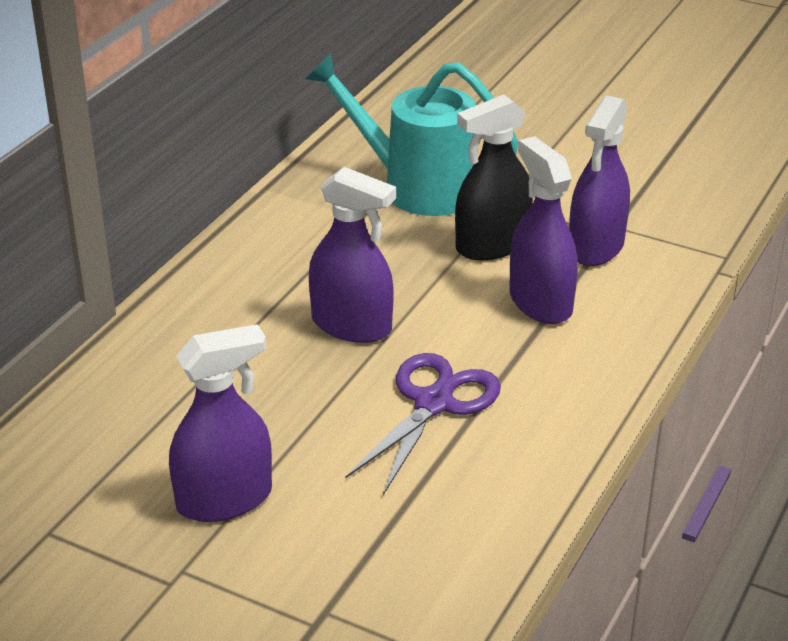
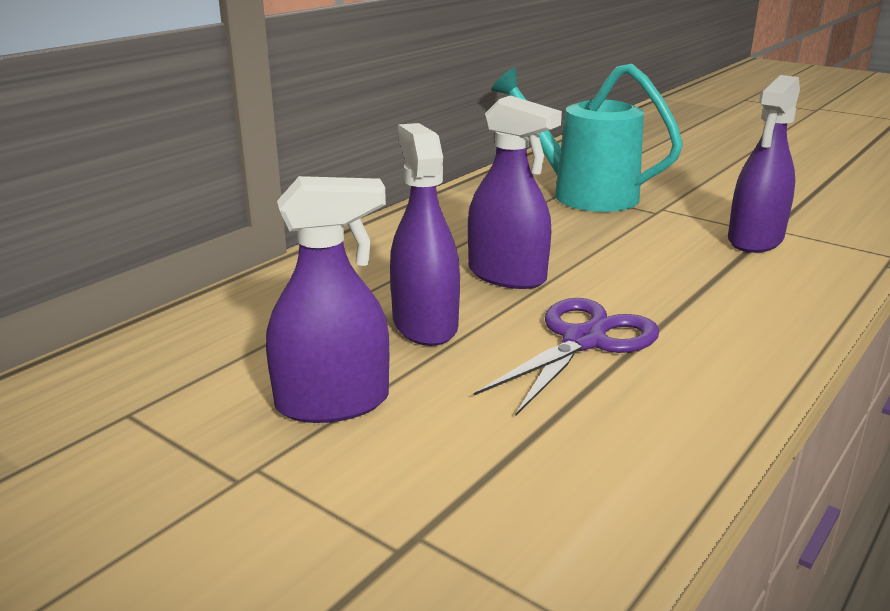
camera: 10 degrees right, 10 degrees down
(492, 245) = (651, 232): black spray bottle -> none
(540, 302) = (700, 274): purple spray bottle -> purple spray bottle (425, 325)

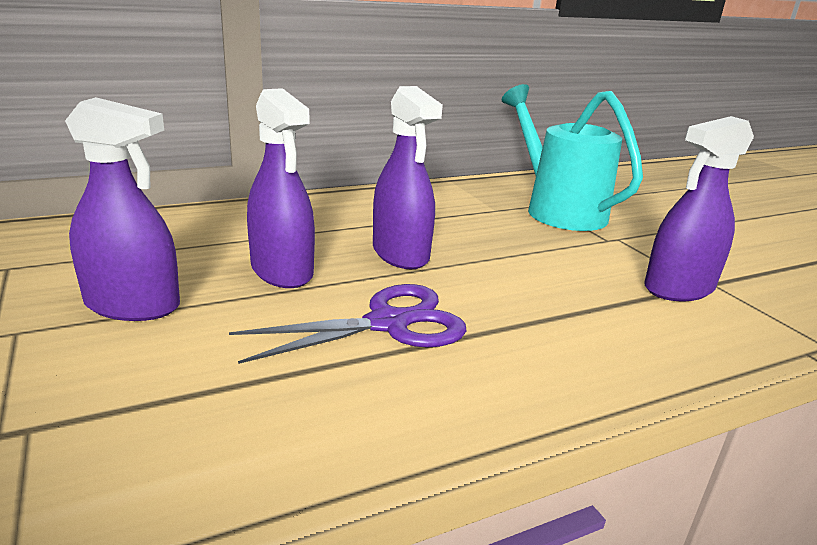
camera: 25 degrees right, 0 degrees up
(425, 325) = (282, 271): purple spray bottle -> purple spray bottle turned 135 degrees clockwise

